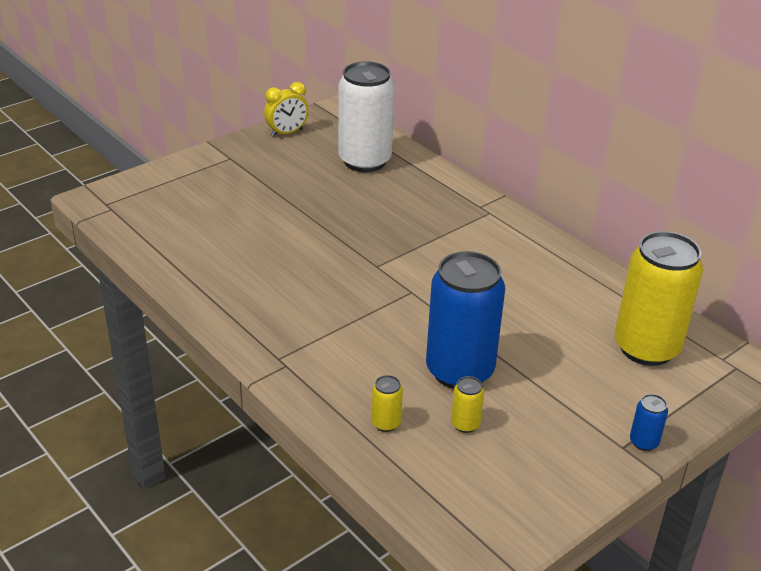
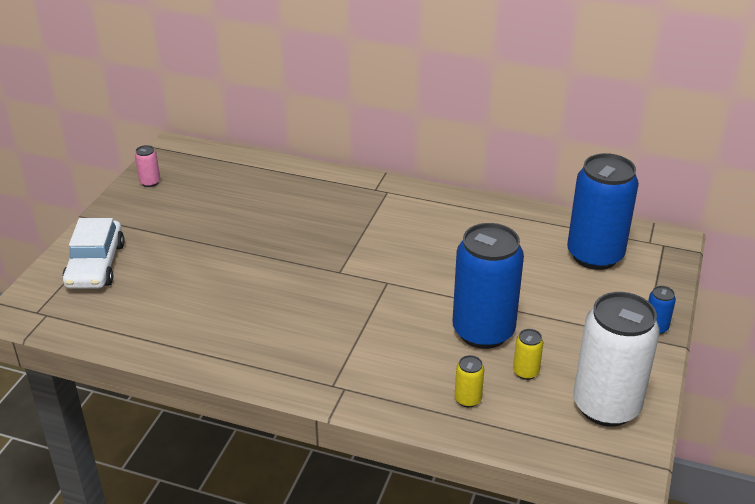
camera: 30 degrees left, 0 degrees up
(182, 184) = (95, 265): none -> white car
(287, 133) = (150, 182): yellow clock -> pink can
(364, 161) = (244, 184): white can -> white can (606, 406)
(646, 348) = (595, 255): yellow can -> blue can

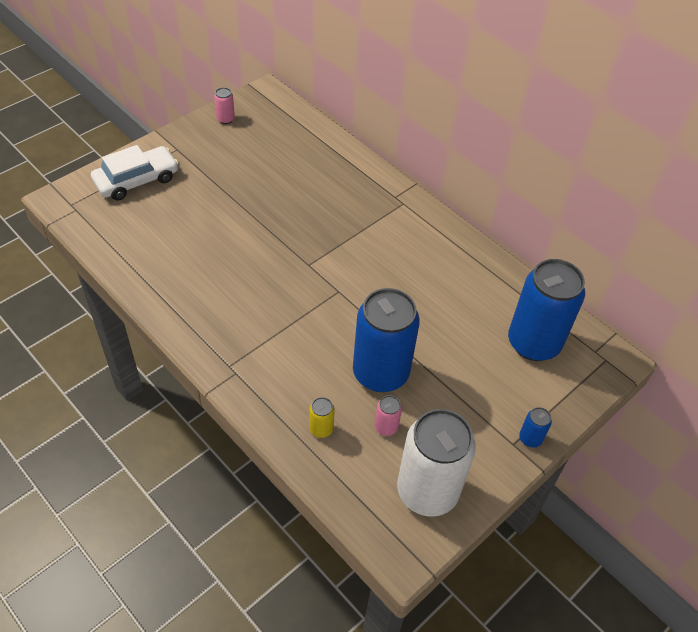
camera: 25 degrees right, 15 degrees up
(95, 265) = (136, 180): white car -> white car turned 150 degrees counterclockwise
(525, 372) = (386, 427): yellow can -> pink can

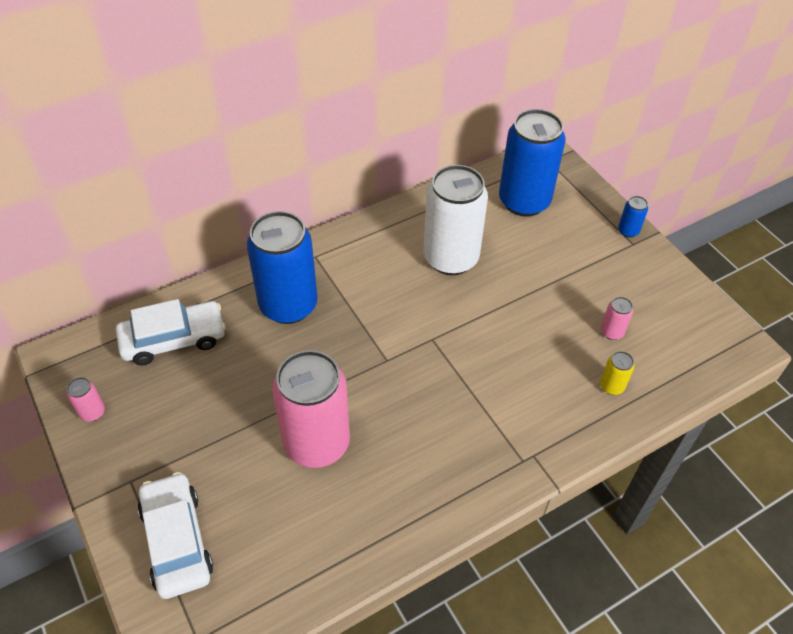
camera: 75 degrees left, 0 degrees up
(222, 235) = (317, 443): none -> pink can
(295, 142) = (174, 339): none -> white car
(380, 373) = (547, 323): blue can -> blue can (288, 305)
(427, 491) = (682, 315): white can -> white can (451, 258)

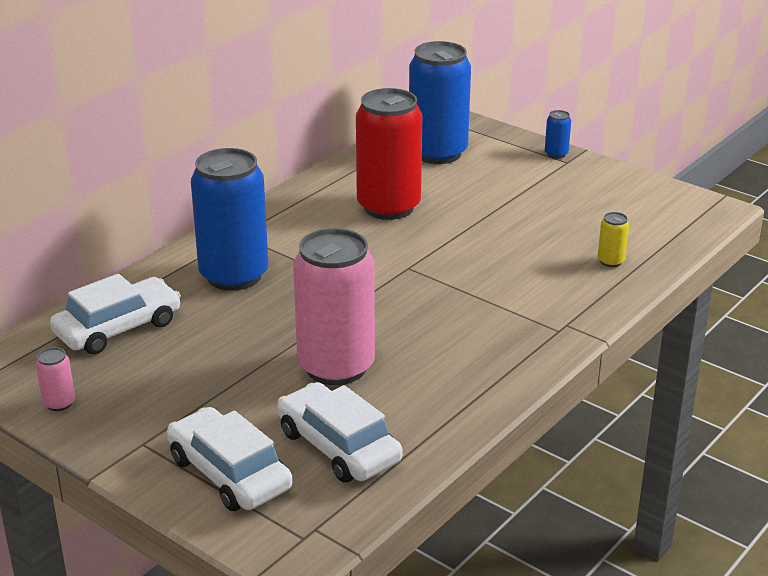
camera: 20 degrees left, 20 degrees down
(274, 540) = (338, 446): none -> white car
(451, 258) = (388, 207): white can -> red can
(611, 332) = (586, 225): pink can -> none

